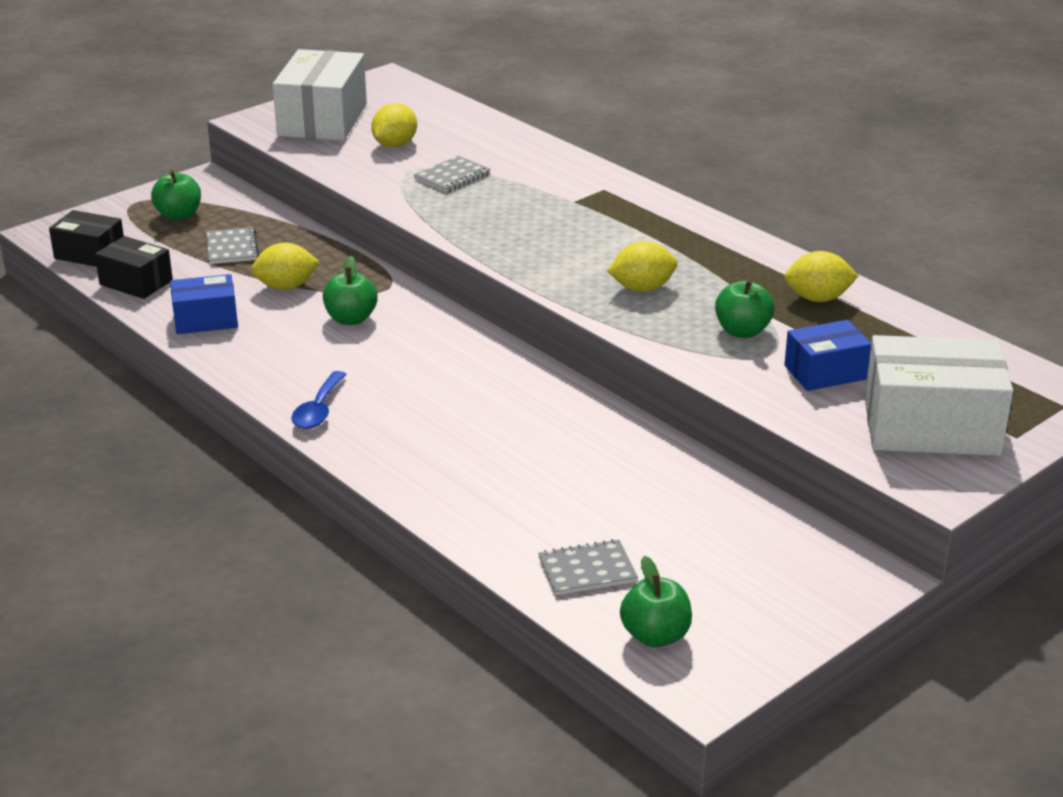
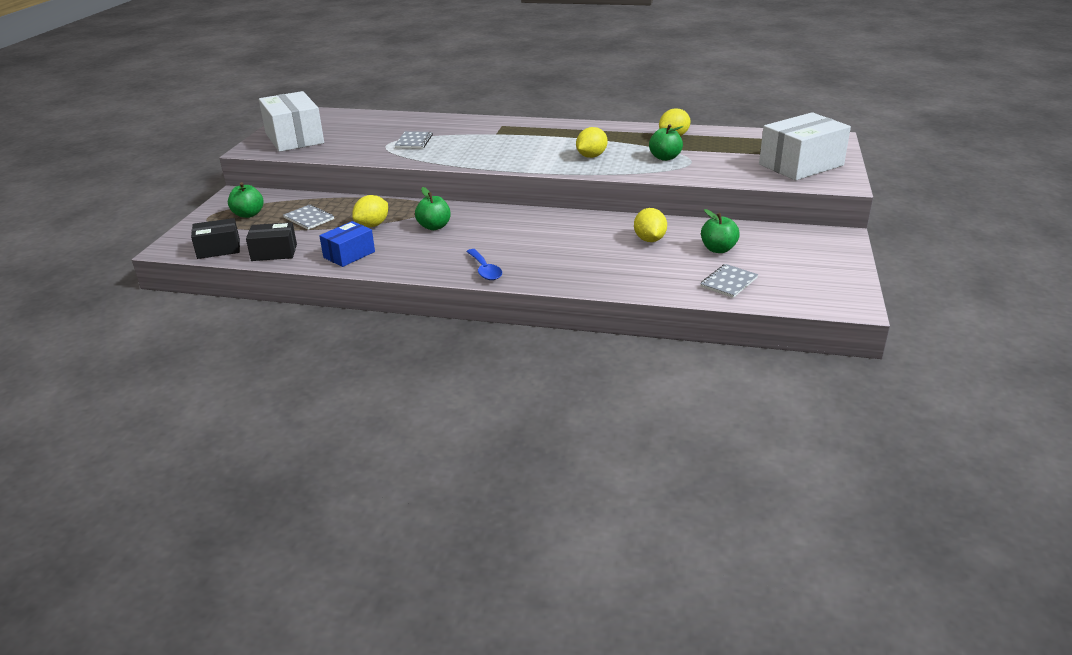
camera: 35 degrees left, 0 degrees up
(395, 145) = (357, 137): yellow lemon -> yellow lemon (649, 240)
(655, 636) = (800, 294): green apple -> green apple (718, 249)
(825, 372) = (726, 160): blue box -> none

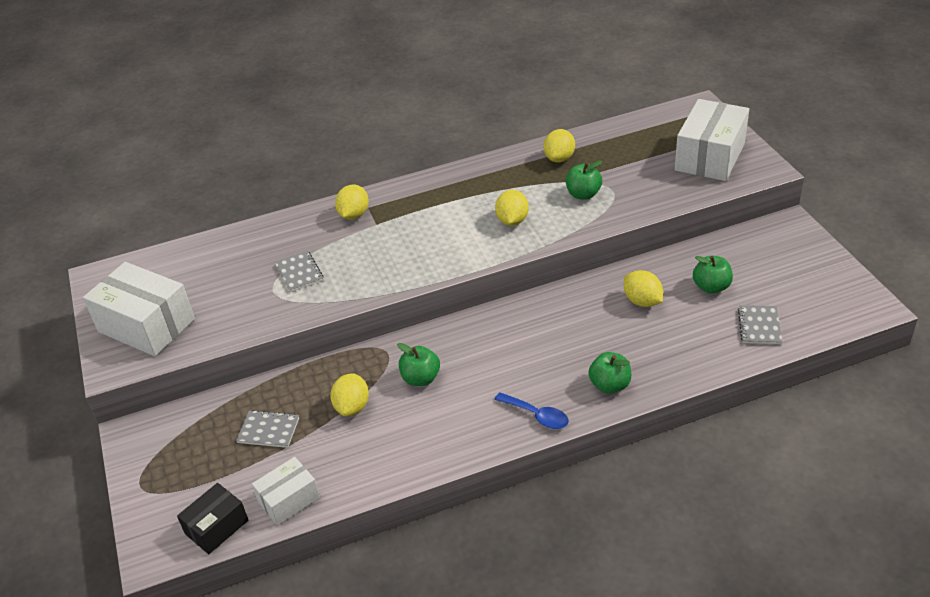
camera: 30 degrees left, 10 degrees up
(248, 214) = (187, 457): green apple -> green apple (610, 385)
(274, 252) = (289, 500): black box -> white box
(349, 254) = (376, 462): blue box -> none
(487, 126) = (354, 215): none -> yellow lemon

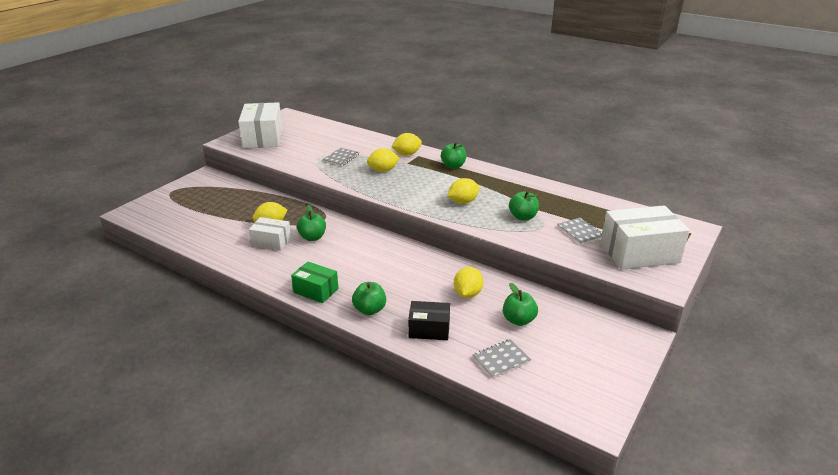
camera: 50 degrees right, 10 degrees down
(216, 527) = (156, 221): black box -> black box (429, 329)
(268, 430) = (234, 208): grey notebook -> grey notebook (580, 232)
(289, 500) = (187, 234): white box -> white box (271, 242)
(424, 192) = (453, 166): none -> green apple
(537, 416) = (316, 290): blue spoon -> green box
(559, 158) = (548, 196): yellow lemon -> yellow lemon (383, 170)

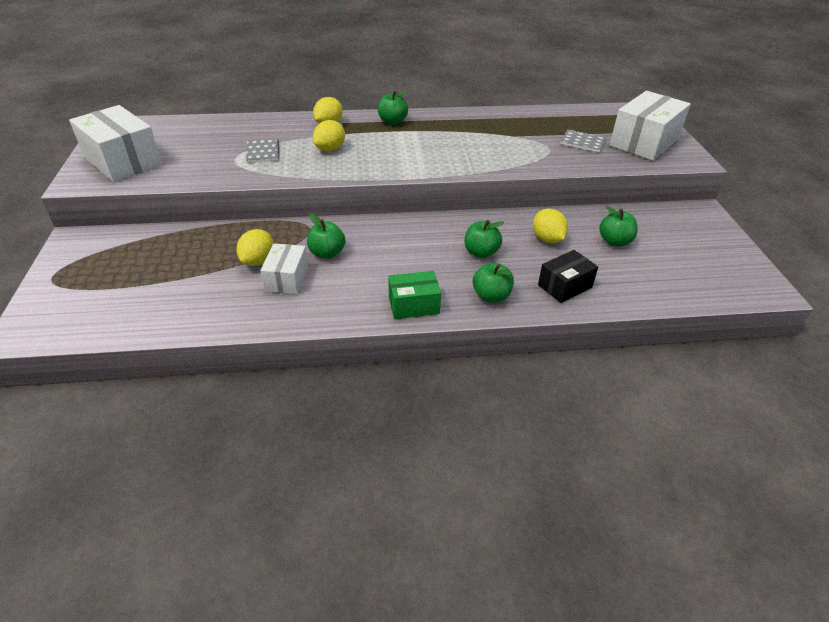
camera: 40 degrees left, 10 degrees up
(271, 242) = (287, 278): white box -> white box turned 60 degrees counterclockwise
(463, 202) = (454, 152): yellow lemon -> none
(501, 360) = (650, 281): grey notebook -> none
(523, 217) = (523, 146): green apple -> green apple (481, 252)

